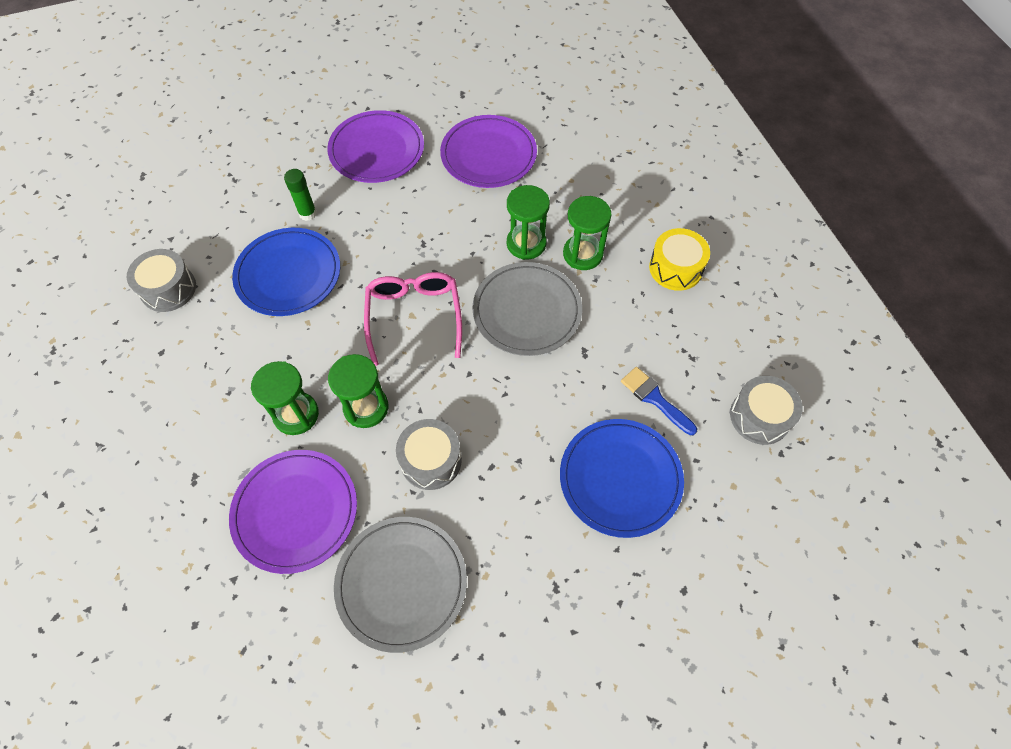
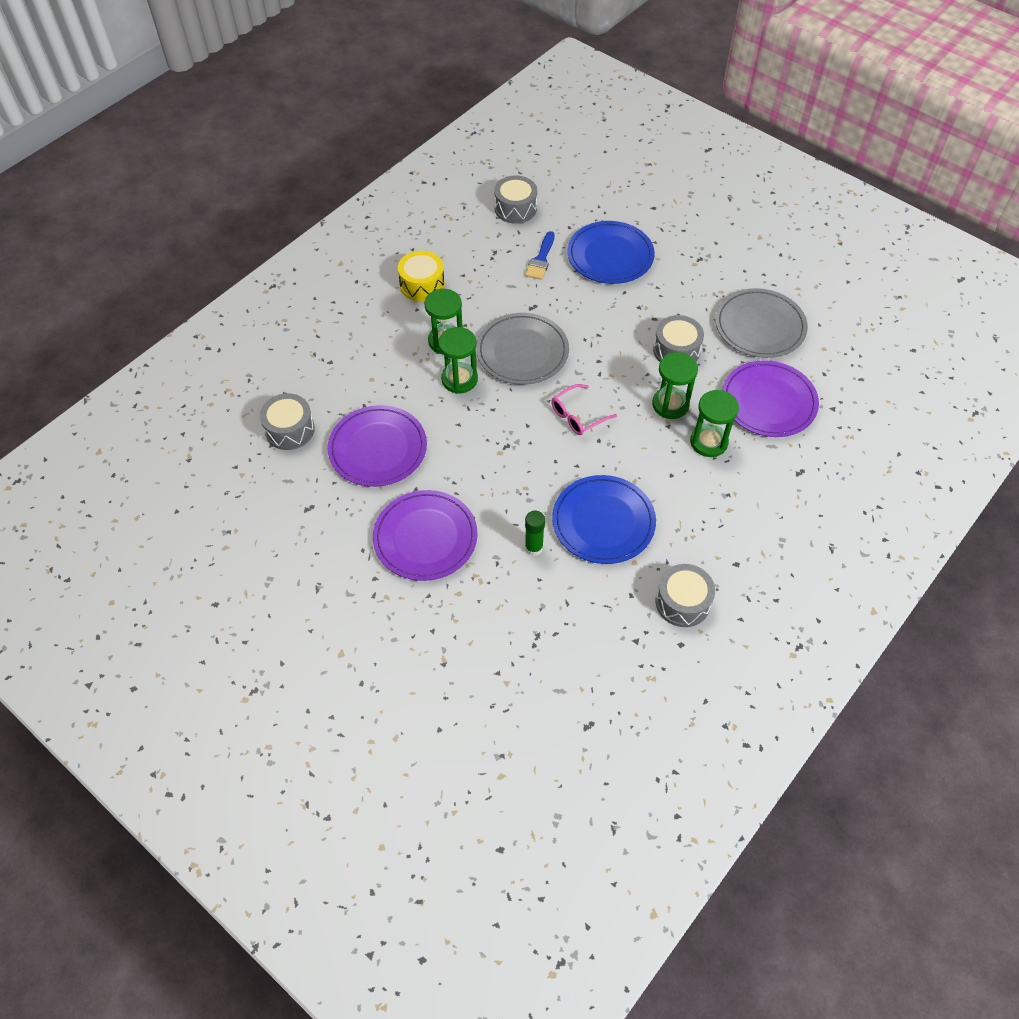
camera: 120 degrees left, 5 degrees down
(414, 317) = (578, 415): pink glasses -> pink glasses, size x0.65
(550, 108) = (290, 429): none -> grey drum

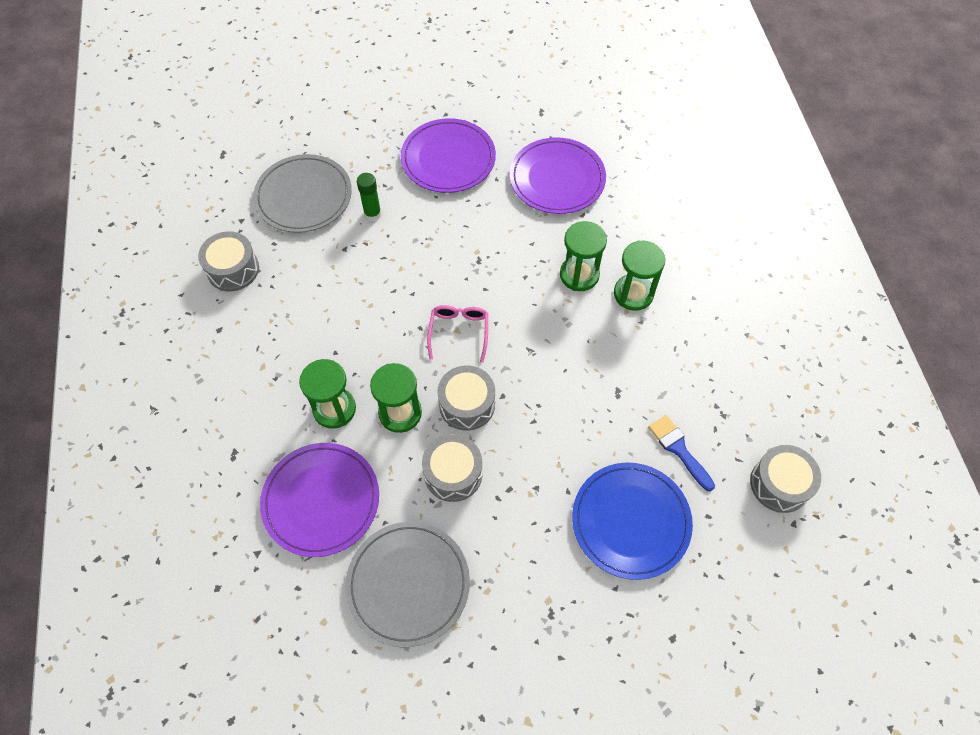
camera: 130 degrees right, 5 degrees up
(290, 429) = (627, 138): grey drum -> grey drum (467, 404)
(422, 285) = (724, 322): yellow drum -> none
(522, 352) = (568, 343): grey plate -> grey plate (304, 196)
(603, 522) = (346, 272): blue plate -> none

